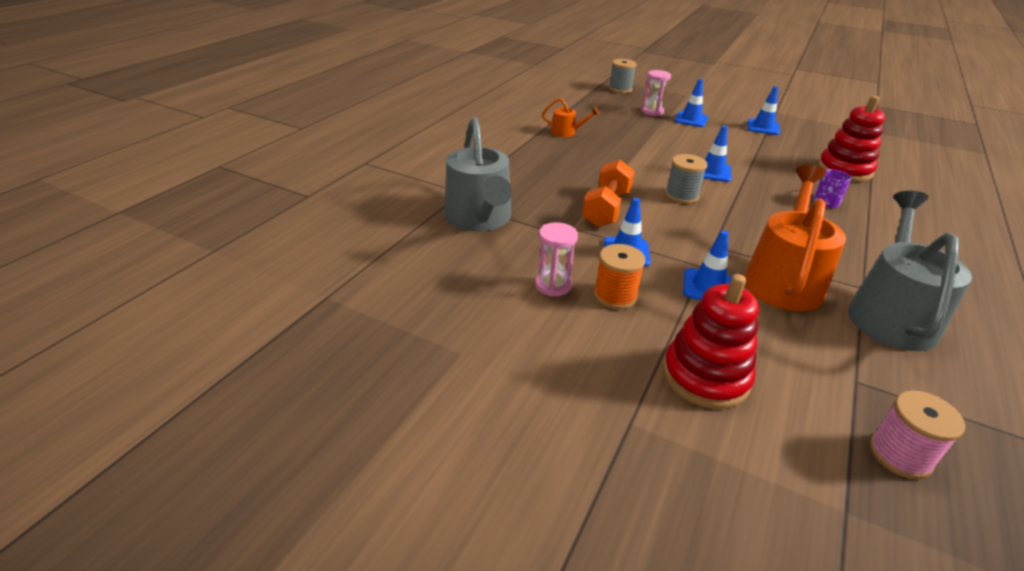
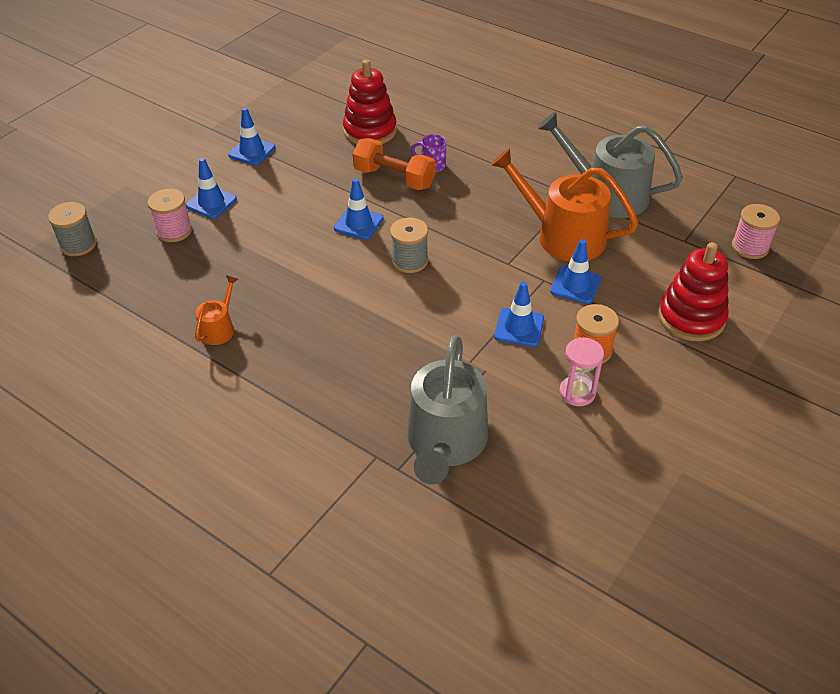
camera: 80 degrees left, 10 degrees up
(479, 218) = (445, 442): grey watering can -> grey watering can turned 105 degrees clockwise
(606, 208) = (432, 326): orange dumbbell -> orange dumbbell (394, 178)
(652, 111) = (174, 231): pink hourglass -> pink spool

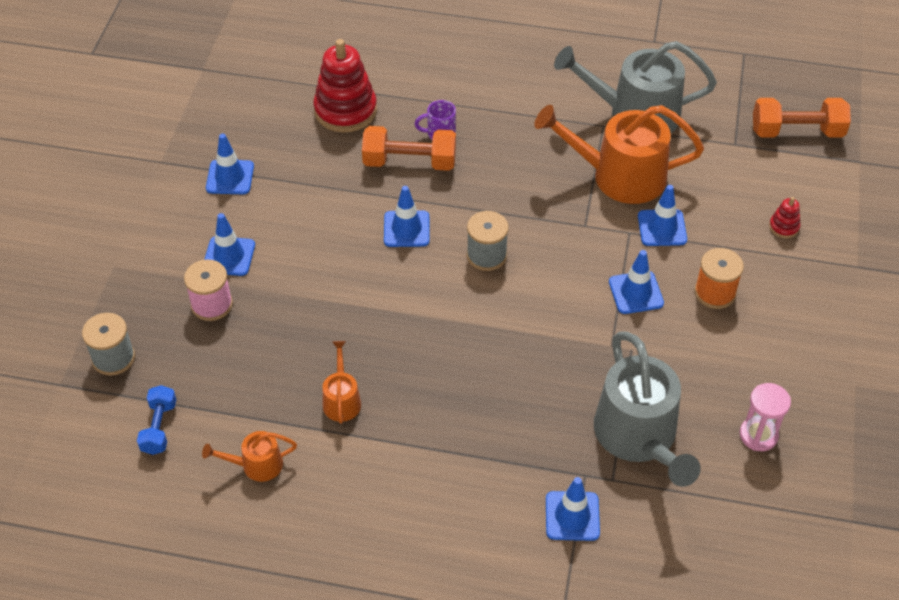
camera: 25 degrees left, 5 degrees up
(72, 302) = (159, 427): none -> blue dumbbell
(120, 353) = (257, 465): none -> orange watering can
(342, 486) = (572, 516): none -> blue traffic cone
(577, 392) = (726, 341): pink hourglass -> pink hourglass (758, 435)
(691, 318) = (784, 227): red stacking toy -> red stacking toy, size x0.44
(750, 247) = (797, 132): pink spool -> orange dumbbell

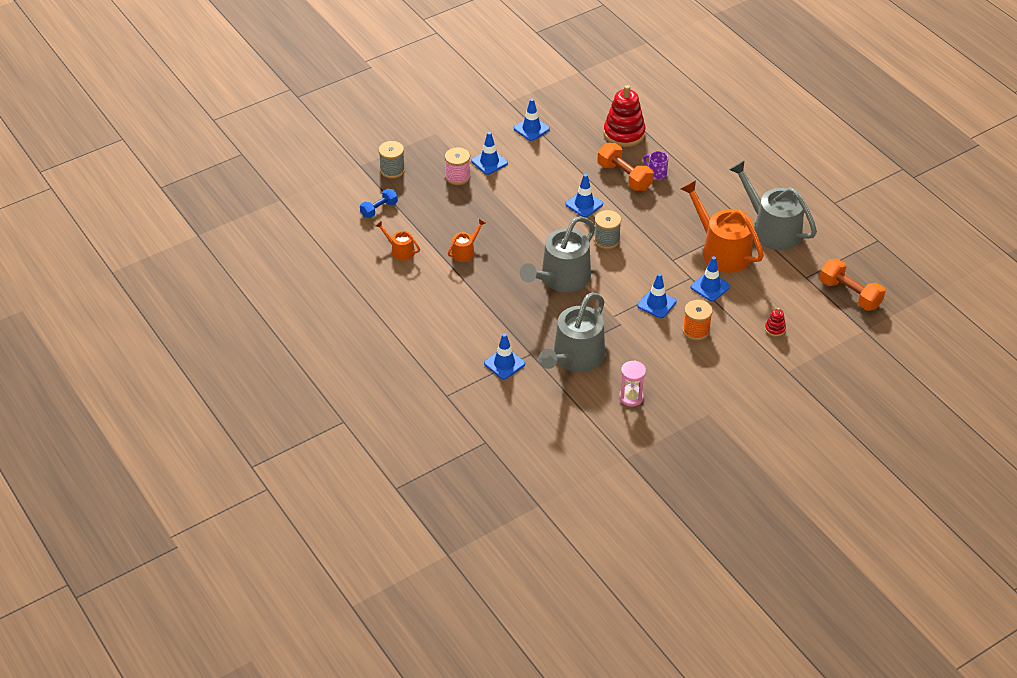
camera: 45 degrees right, 5 degrees down
(497, 344) = (561, 278): none -> grey watering can

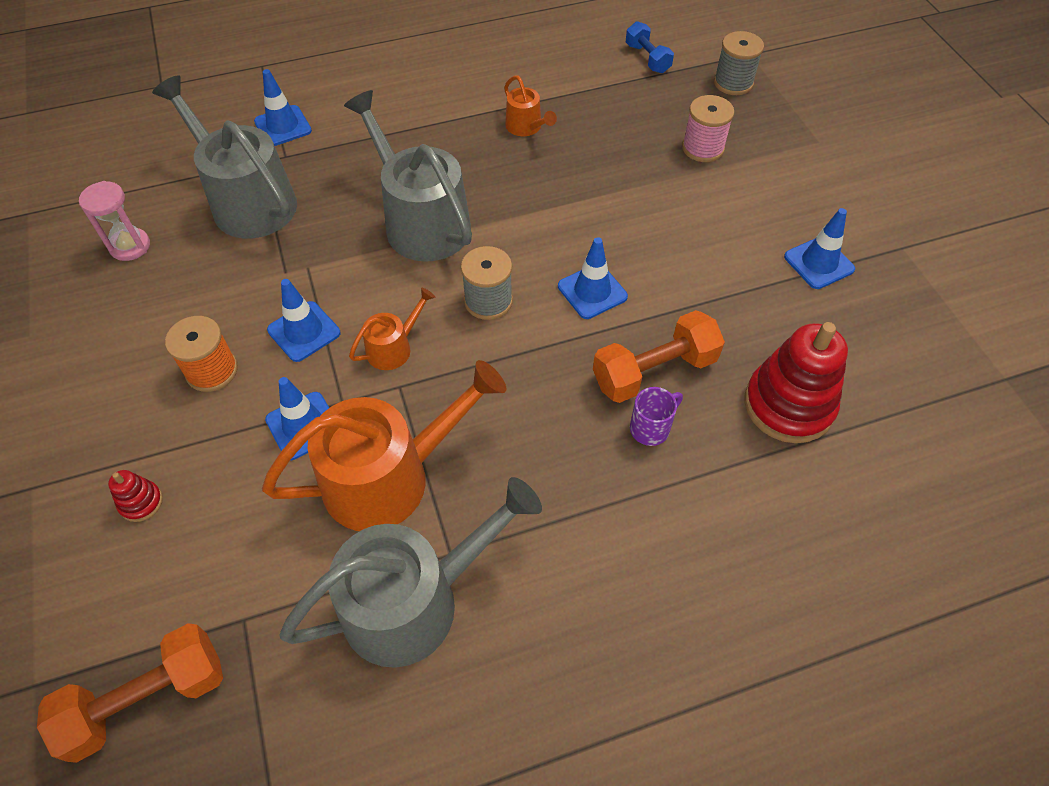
camera: 105 degrees right, 10 degrees up
(400, 251) = (553, 65): orange watering can -> orange watering can (393, 348)
(489, 162) = (733, 191): blue traffic cone -> none

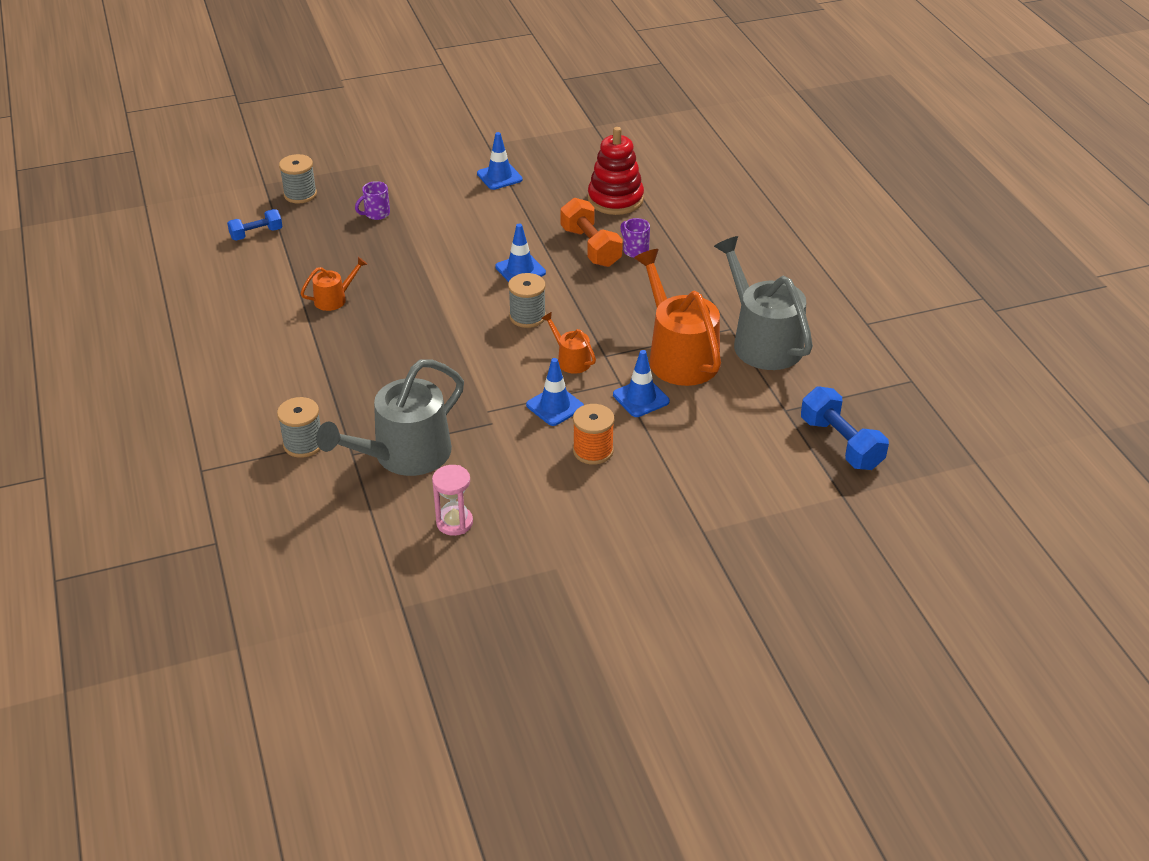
camera: 90 degrees left, 15 degrees down
(141, 502) = (709, 470): red stacking toy -> none
(147, 699) = (841, 443): orange dumbbell -> blue dumbbell
(283, 126) = (303, 444): blue traffic cone -> grey spool
(421, 222) = (441, 352): grey watering can -> none
(703, 148) = (376, 214): pink spool -> purple mug

